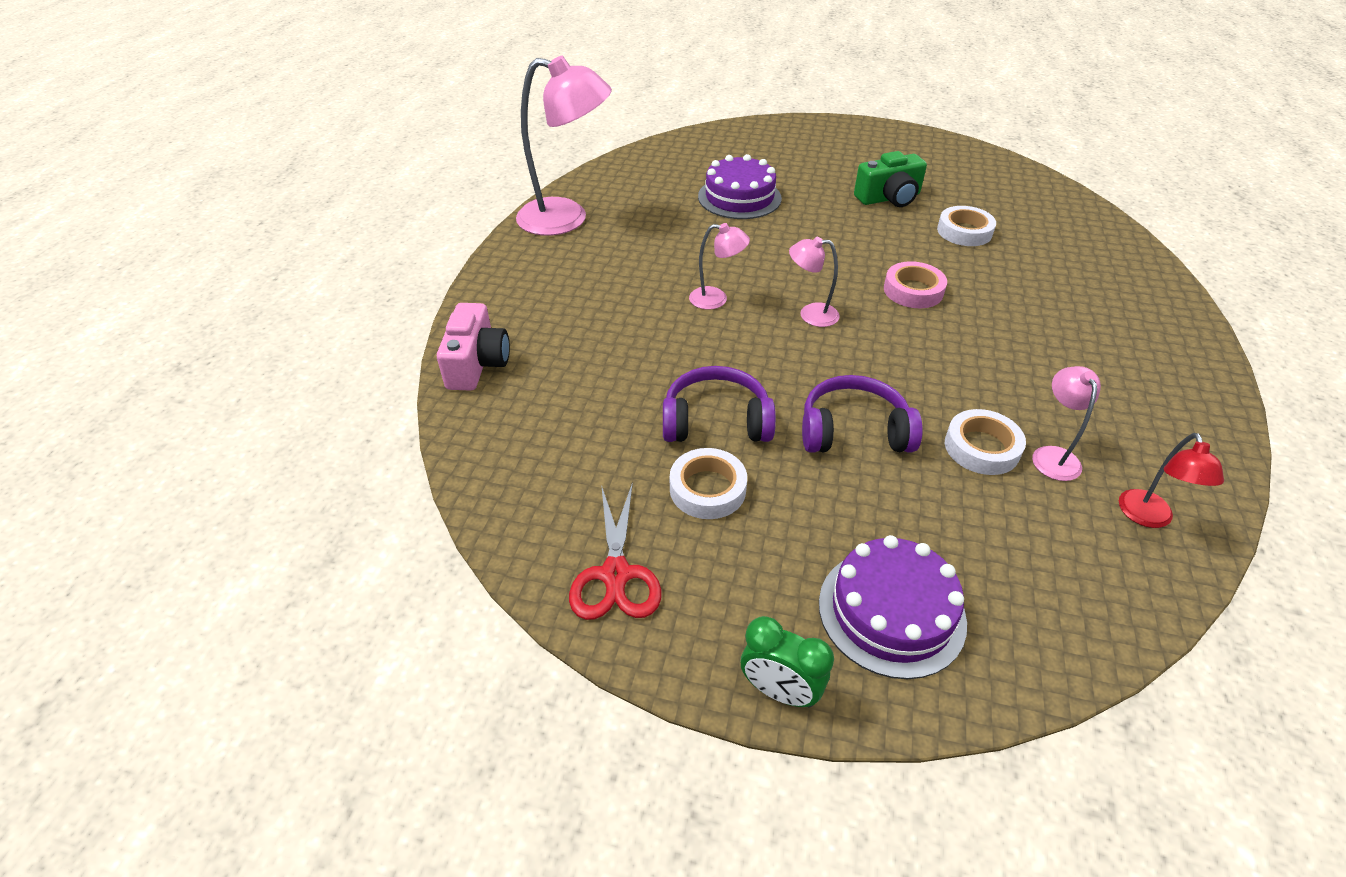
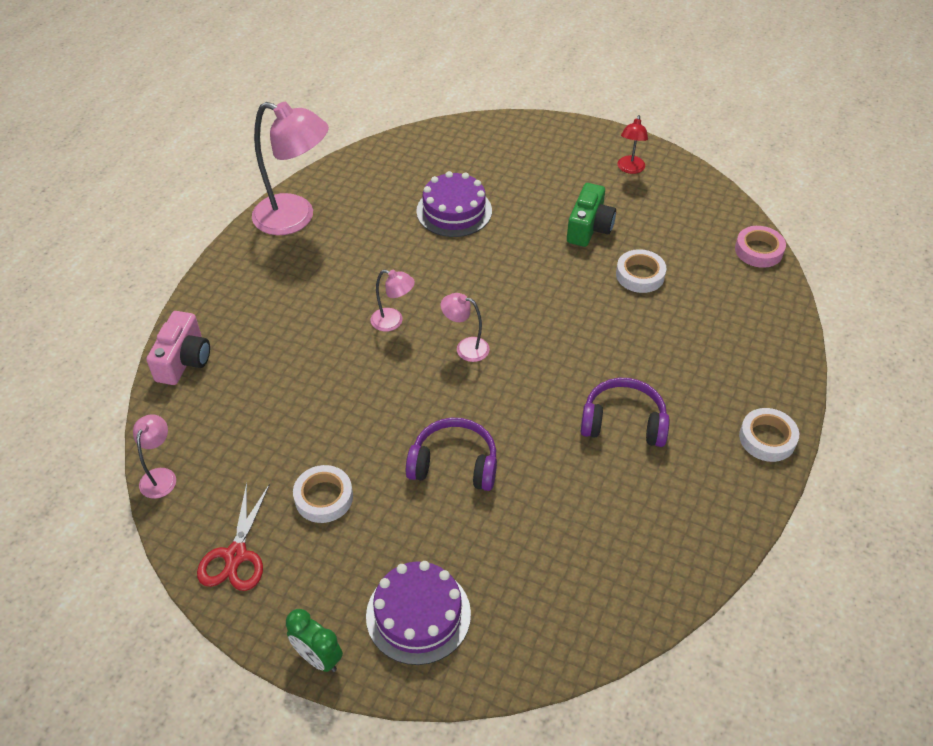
camera: 10 degrees right, 5 degrees up
(716, 421) = (351, 439): purple headphones -> purple headphones (623, 422)
(889, 198) = (589, 228): green camera -> green camera turned 60 degrees counterclockwise
(913, 290) = (563, 334): pink tape -> pink tape (758, 250)
(981, 447) = (548, 493): white tape -> white tape (767, 438)
(1052, 455) = (601, 509): pink lamp -> pink lamp (161, 476)
(1148, 518) = (647, 572): red lamp -> red lamp (630, 169)

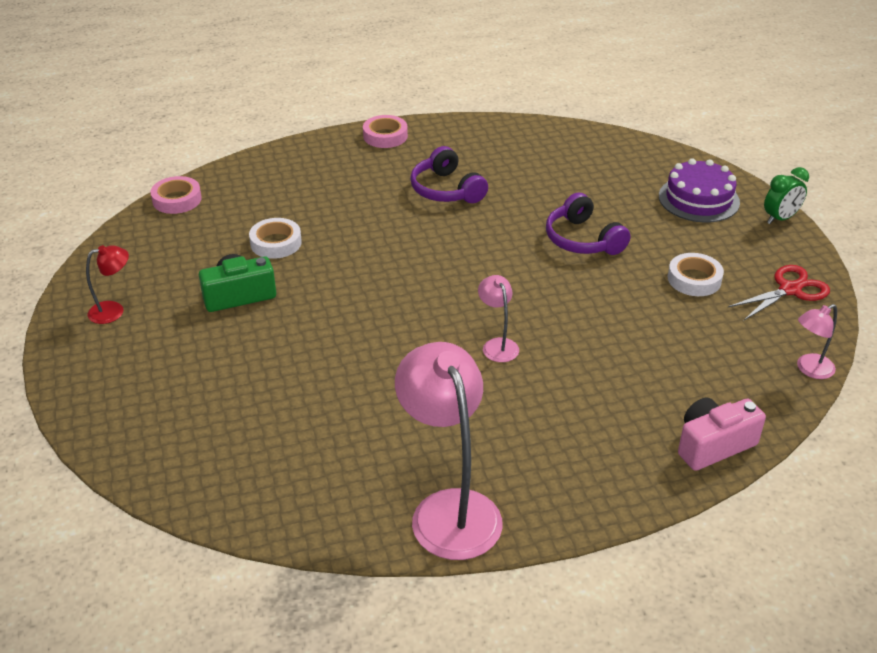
camera: 130 degrees left, 10 degrees down
(318, 657) = (780, 219): green clock -> green clock turned 60 degrees clockwise
(454, 211) = (304, 393): purple cake -> none
(465, 347) = (472, 290): pink lamp -> none
(767, 438) = (385, 136): white tape -> pink tape

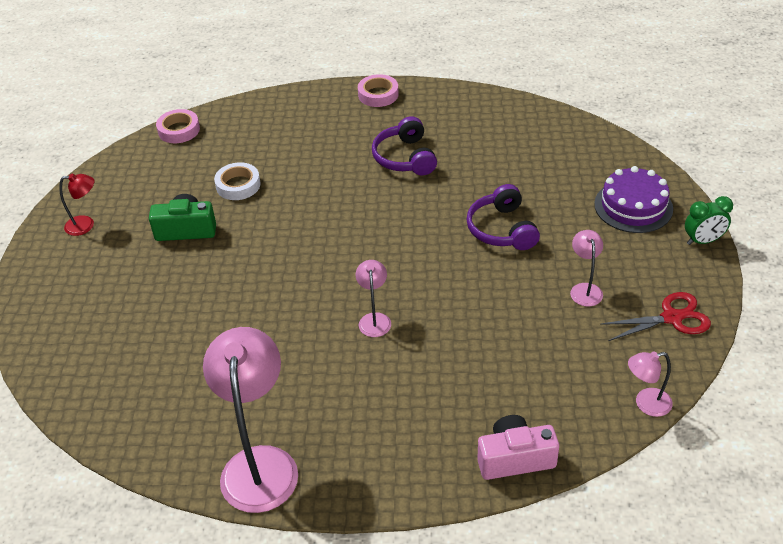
camera: 20 degrees right, 5 degrees up
(694, 279) = (584, 289): white tape -> pink lamp

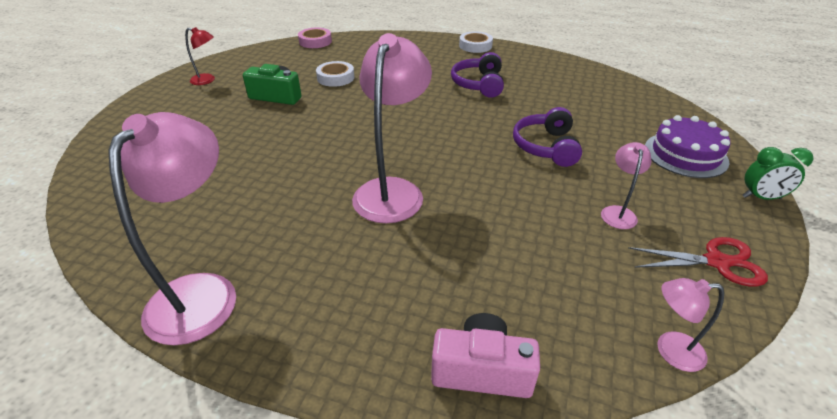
camera: 15 degrees right, 5 degrees down
(374, 319) = (392, 190): pink lamp -> pink lamp, size x2.09
(378, 94) = (475, 46): pink tape -> white tape

